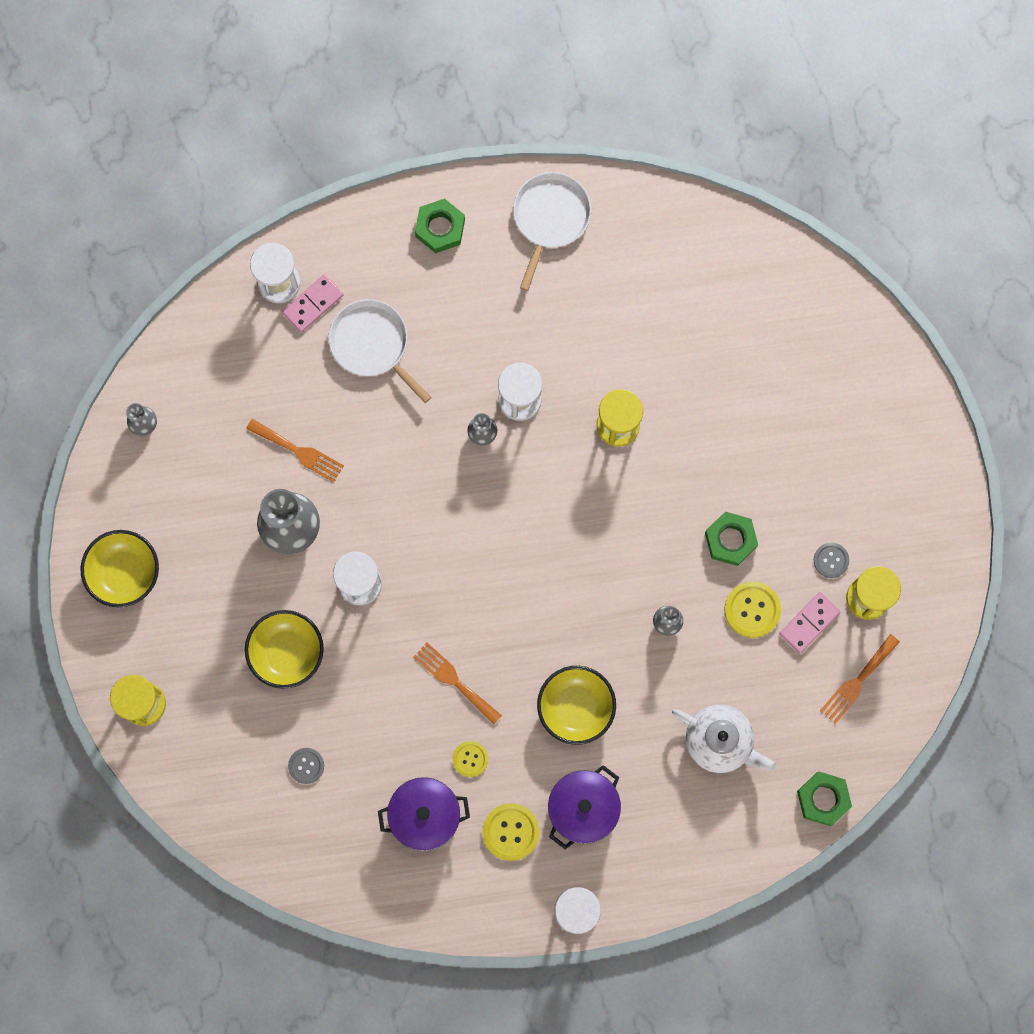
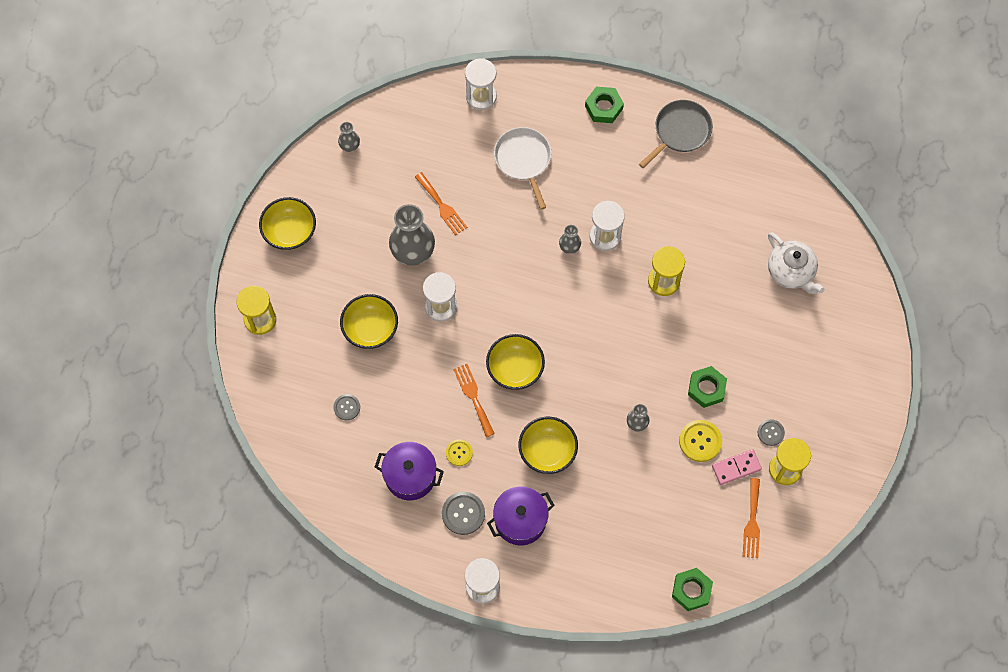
camera: 25 degrees right, 10 degrees down
(313, 304) = (497, 119): pink domino -> none
(488, 622) = (515, 369): none -> yellow bowl
(511, 832) = (463, 513): yellow button -> grey button
(550, 218) = (680, 131): white pan -> grey pan
(720, 741) = (637, 519): white teapot -> white teapot (791, 272)
(857, 682) = (752, 522): orange fork -> orange fork turned 60 degrees counterclockwise

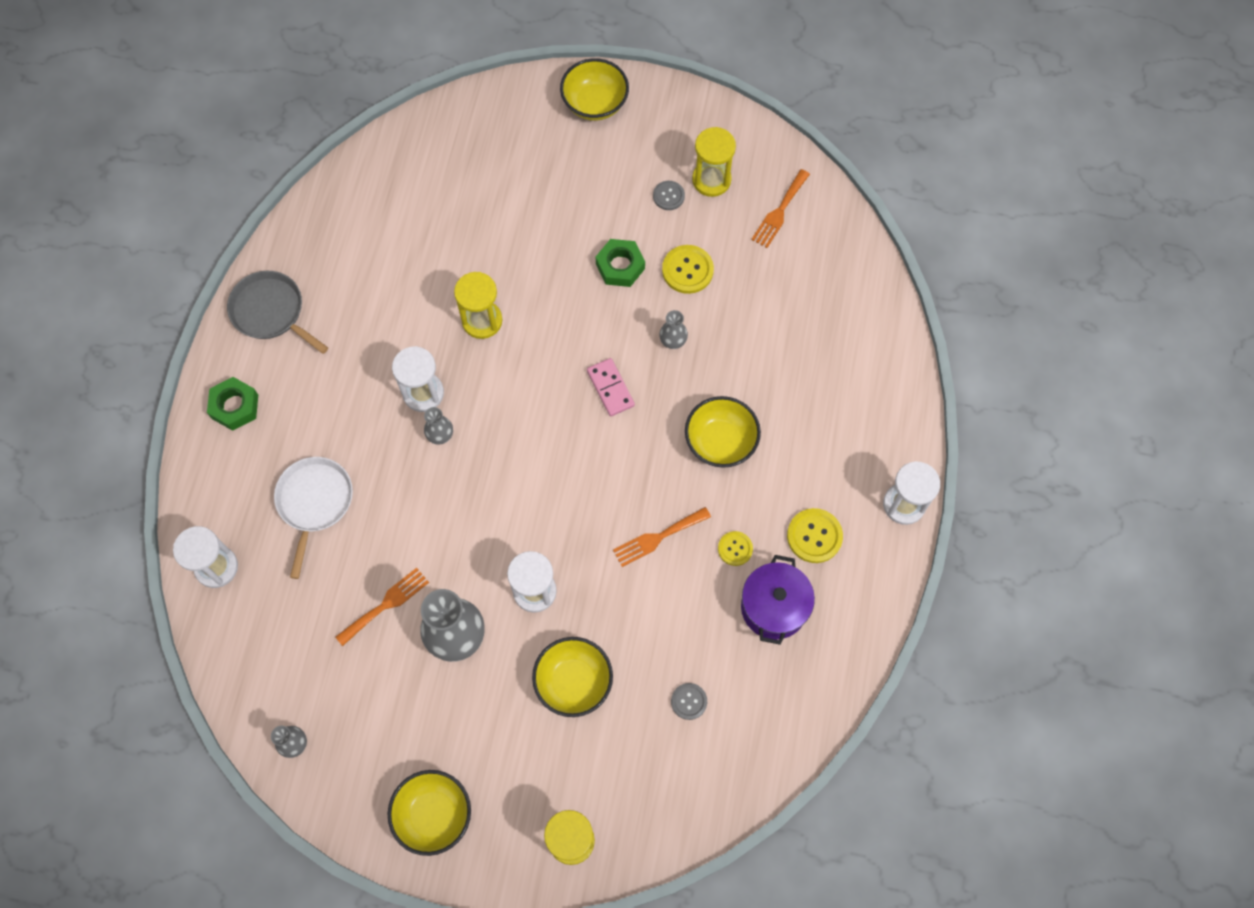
camera: 95 degrees left, 0 degrees up
(463, 513) = (814, 536): grey button -> yellow button
(515, 369) = (614, 489): yellow bowl -> yellow bowl (595, 103)
(520, 520) = (814, 467): purple pot -> none
(523, 160) = (314, 502): white pan -> white pan turned 120 degrees clockwise
(691, 590) = (870, 271): green nut -> none
(736, 467) = (715, 230): pink domino -> pink domino (610, 388)
(752, 522) = (779, 212): orange fork -> orange fork turned 120 degrees clockwise
(791, 272) = (461, 180): white teapot -> none

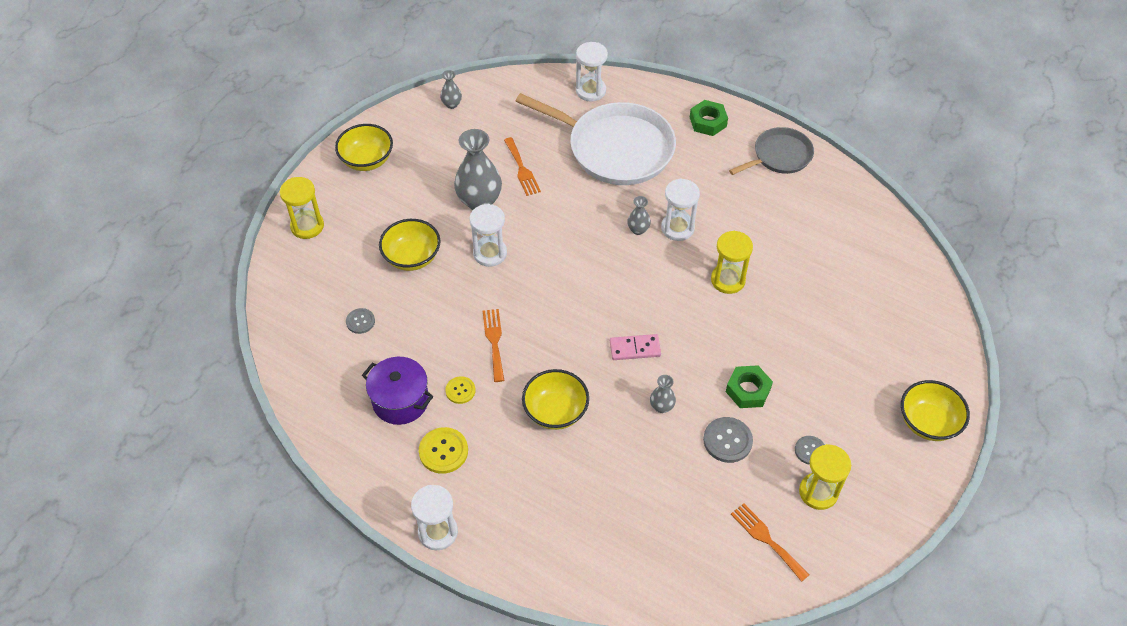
camera: 110 degrees right, 15 degrees down
(314, 502) = (615, 148): white pan -> white pan, size x1.79
(687, 270) = (727, 440): yellow button -> grey button

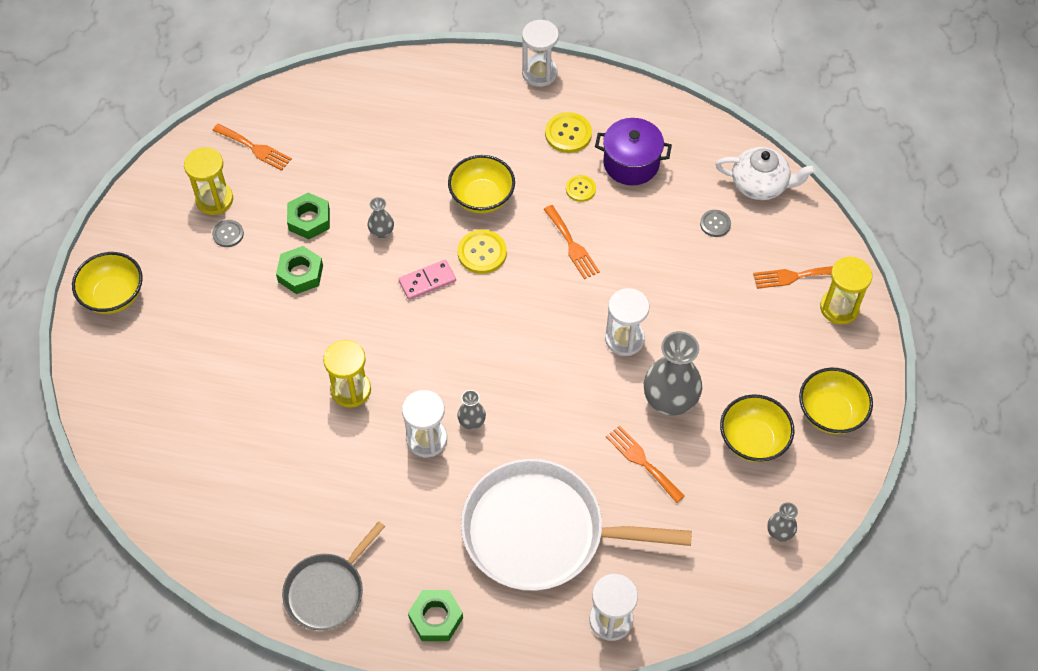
camera: 160 degrees right, 5 degrees up
(298, 343) = (760, 185): none -> white teapot
(324, 259) = (795, 276): none -> orange fork
(412, 257) = (705, 308): yellow bowl -> yellow bowl (753, 440)
(576, 359) = (482, 253): none -> yellow button
(727, 440) = (309, 220): grey button -> green nut

